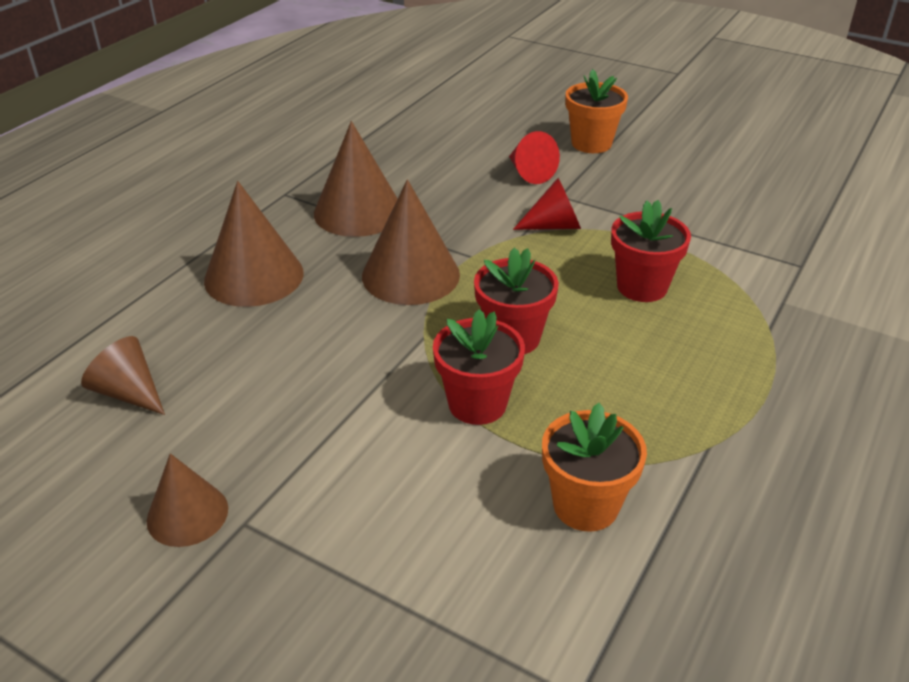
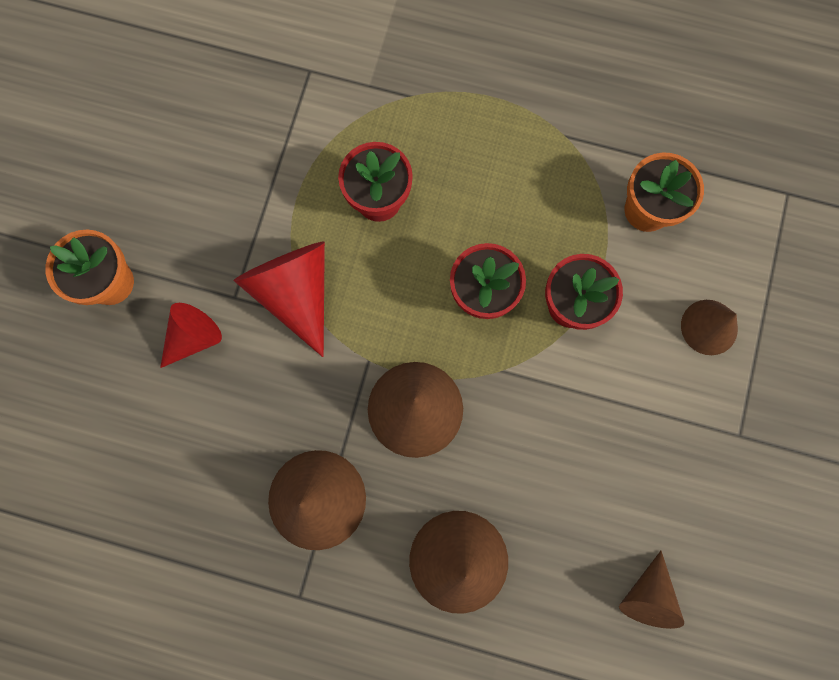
camera: 105 degrees left, 40 degrees up
(187, 514) = (747, 479): brown cone -> brown cone (709, 327)
(554, 226) = (295, 292): red cone -> red cone, size x1.65

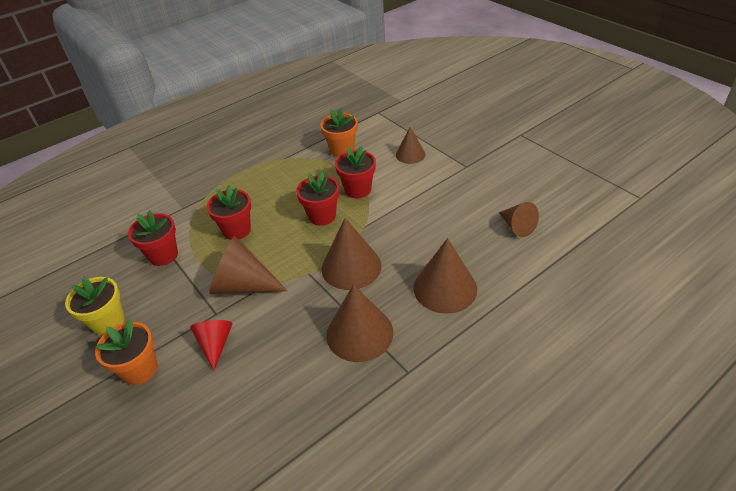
camera: 50 degrees left, 35 degrees down
(143, 181) = (108, 322): none -> yellow flower pot
(275, 144) = (163, 255): none -> red flower pot
(295, 292) = (243, 285): red cone -> brown cone

